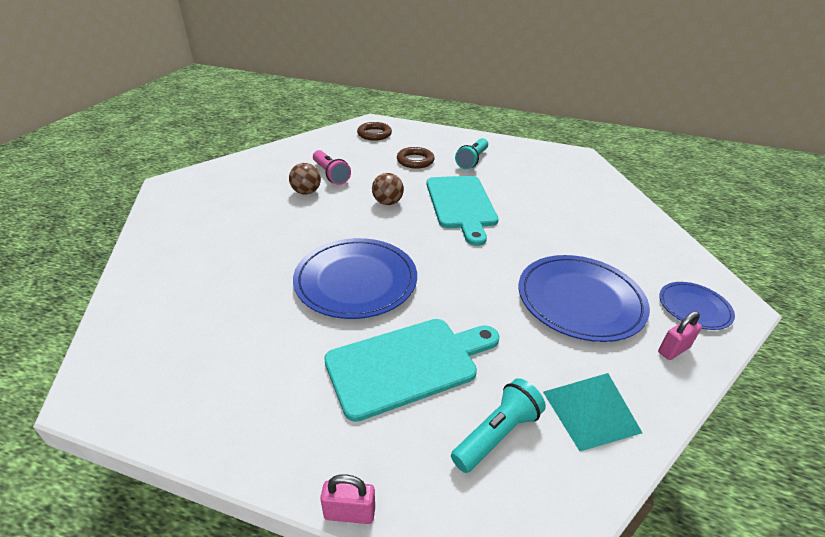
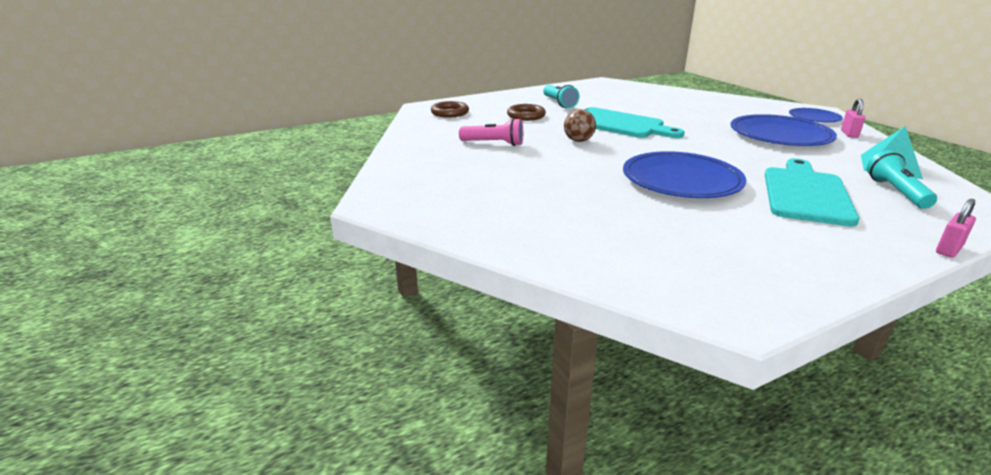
camera: 45 degrees left, 10 degrees down
(306, 192) = (509, 158): brown ball -> none

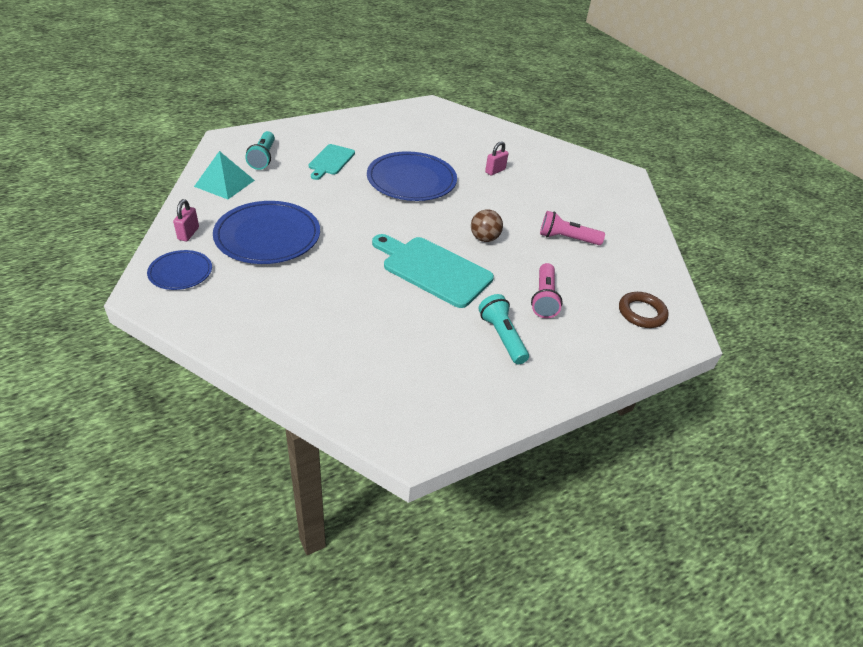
camera: 175 degrees right, 15 degrees up
(526, 116) = (544, 299): brown ring -> pink flashlight
(806, 193) = (330, 161): turquoise cutting board -> turquoise cutting board, size x0.60
(948, 249) = (296, 120): pink padlock -> pink padlock (495, 171)

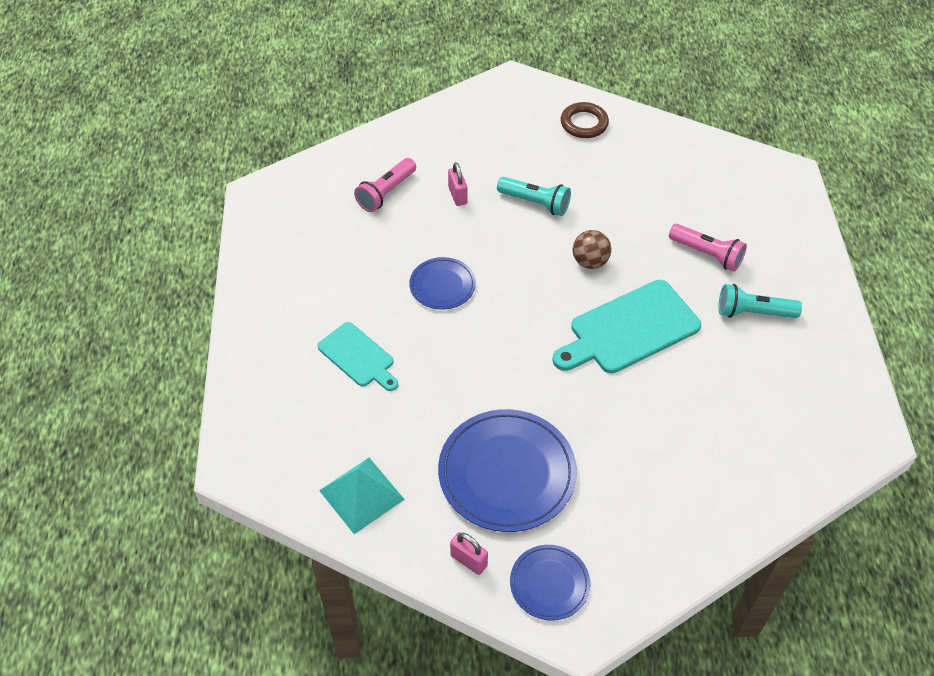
camera: 60 degrees left, 10 degrees up
(263, 158) = (314, 433): turquoise flashlight -> turquoise flashlight (535, 203)
(411, 180) = (442, 285): blue plate -> blue plate, size x0.54
(566, 239) = (616, 191): pink flashlight -> pink flashlight (386, 193)
(641, 313) = (751, 189): brown ring -> brown ring (584, 123)

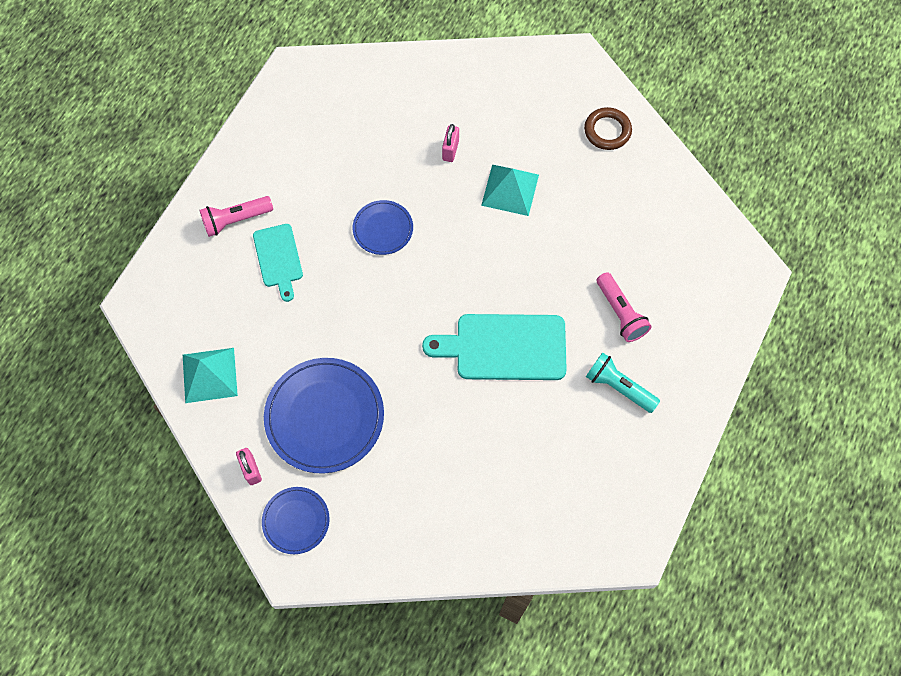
camera: 30 degrees right, 15 degrees up
(386, 193) = (394, 118): pink flashlight -> pink flashlight (236, 220)
(535, 203) = (510, 190): turquoise flashlight -> turquoise pyramid
(590, 262) = (516, 269): brown ball -> none

